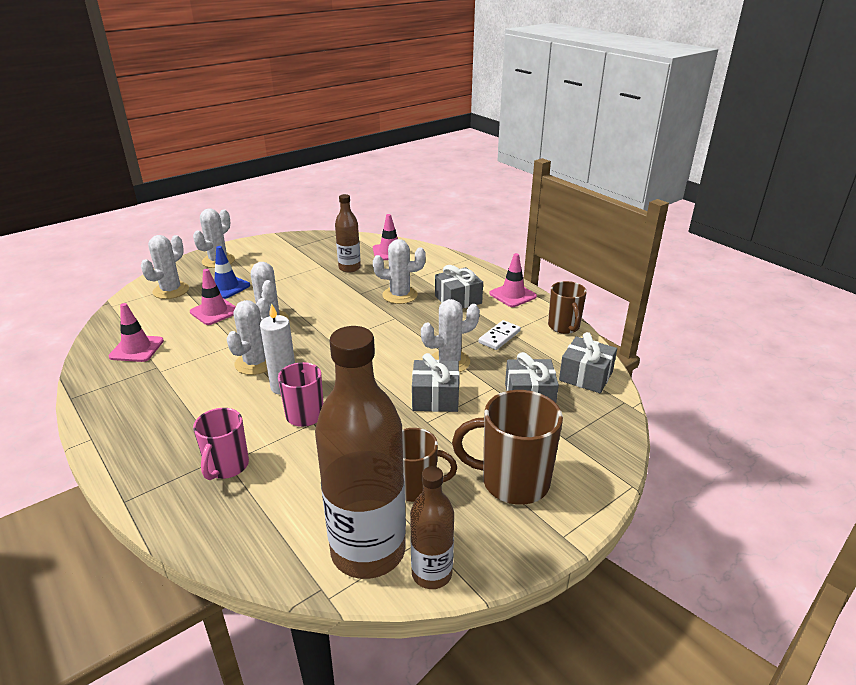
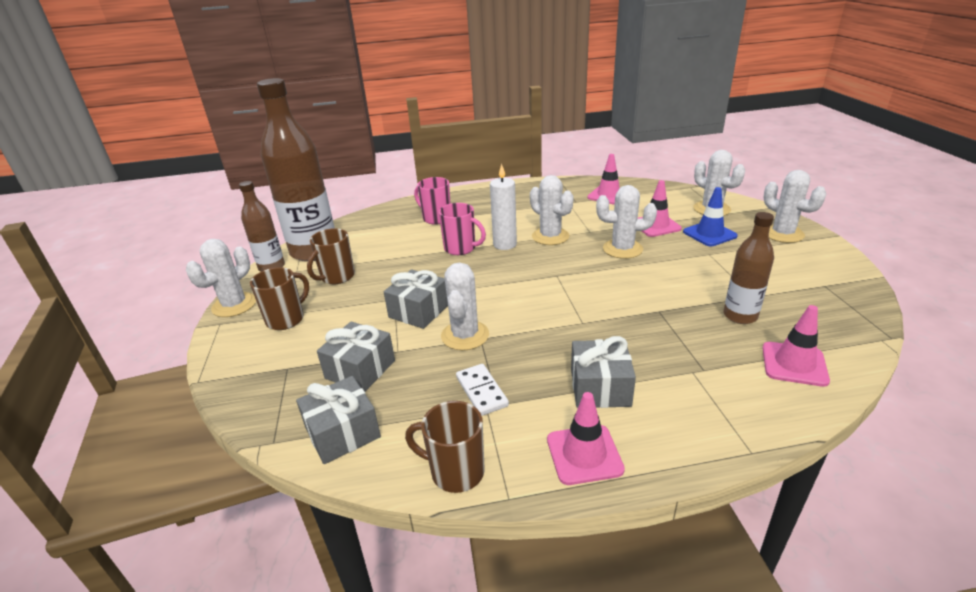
camera: 120 degrees right, 0 degrees up
(400, 295) = (638, 339): white cactus -> white cactus (234, 305)
(512, 481) = (286, 319): brown mug -> brown mug, size x0.65

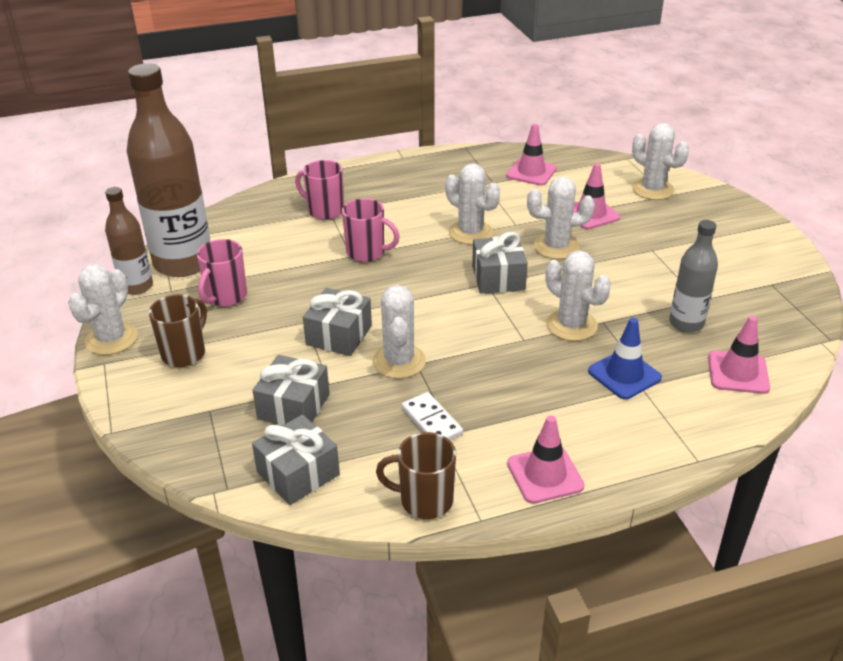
camera: 10 degrees left, 5 degrees up
(337, 277) = (225, 297): brown mug -> pink mug
(505, 244) = (418, 245): white candle -> none
(600, 387) = (551, 409): grey gift -> grey gift (498, 278)
(709, 234) = (651, 224): blue traffic cone -> blue traffic cone (624, 374)
(740, 316) = (686, 323): brown bottle -> grey bottle
(782, 234) = (730, 221): white cactus -> white cactus (571, 325)

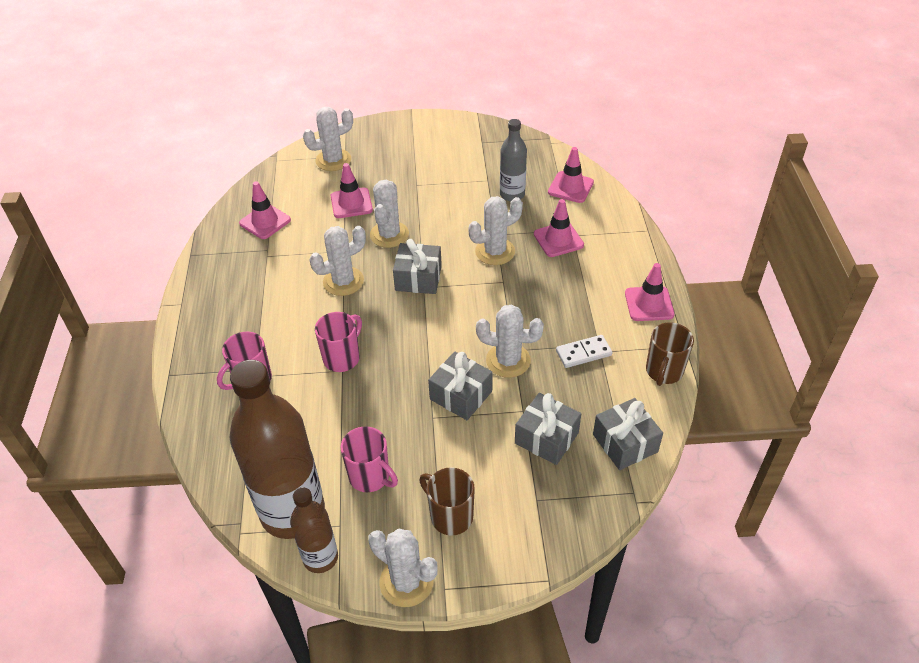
camera: 75 degrees left, 10 degrees up
(624, 374) = (558, 239): blue traffic cone -> pink traffic cone

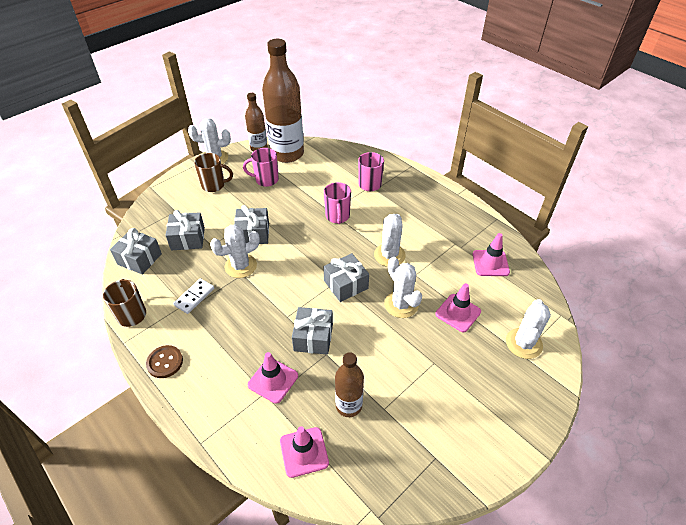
camera: 140 degrees right, 0 degrees up
(495, 251) = (313, 337): white cactus -> grey gift
(512, 194) = (348, 405): grey bottle -> brown bottle
(649, 304) = (165, 362): pink traffic cone -> brown button

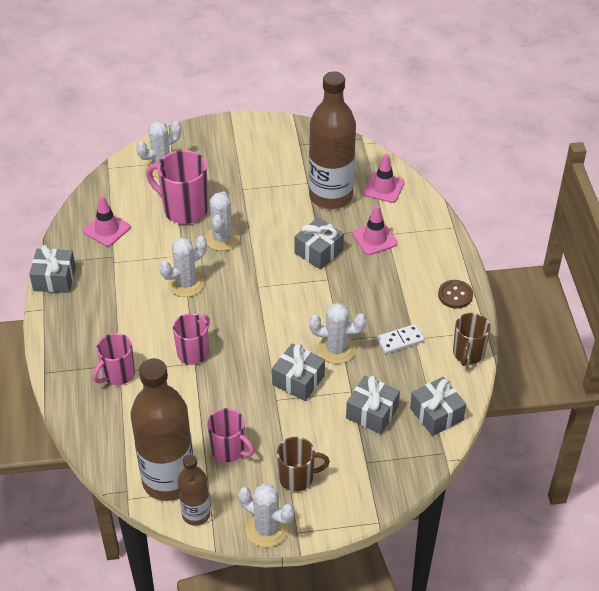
camera: 145 degrees left, 0 degrees up
(214, 185) = (297, 478): brown mug -> brown mug turned 135 degrees clockwise
(346, 284) = (252, 279): grey gift -> grey gift (54, 279)
(348, 405) = (330, 196): brown bottle -> brown bottle, size x1.90
(458, 313) = (184, 209): pink traffic cone -> pink mug

